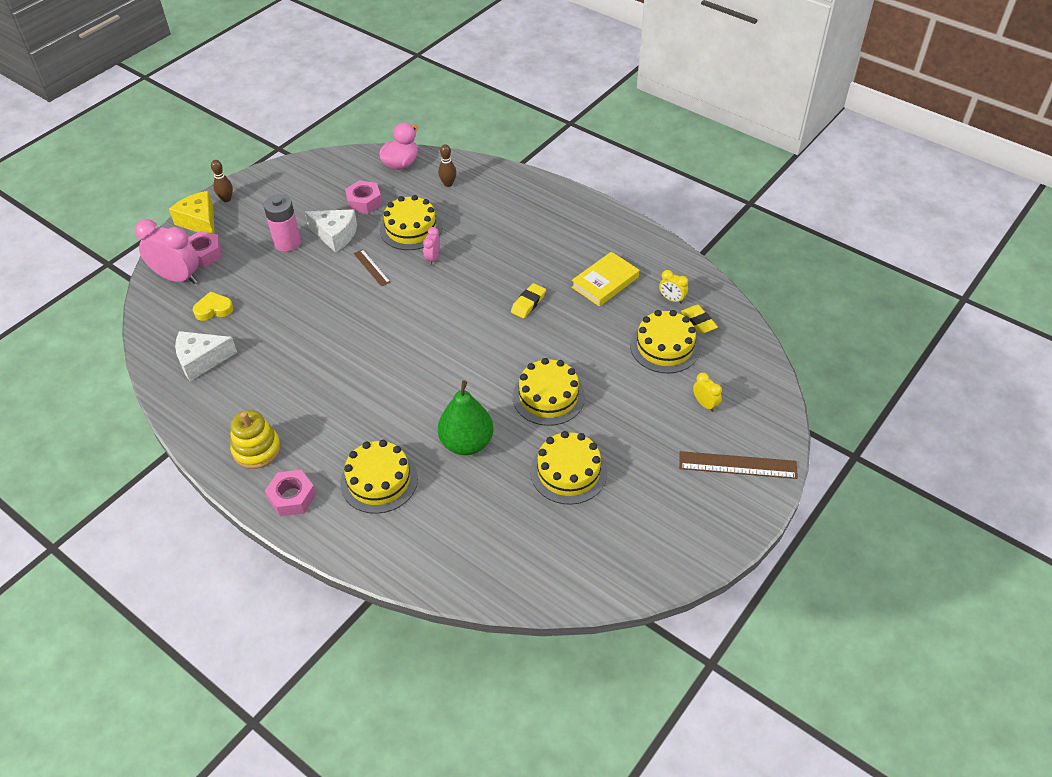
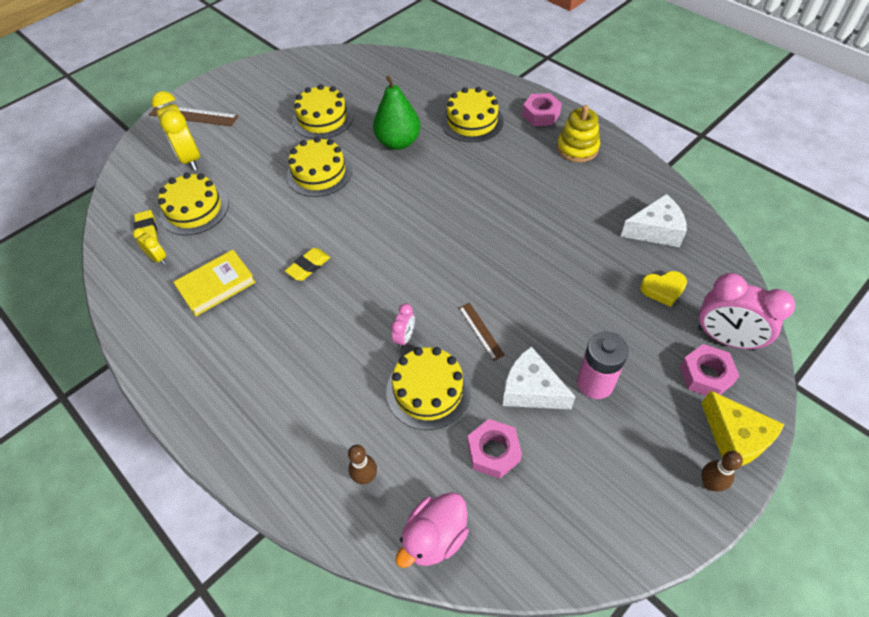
camera: 170 degrees left, 5 degrees up
(705, 404) = (190, 158): yellow clock -> yellow clock, size x2.04

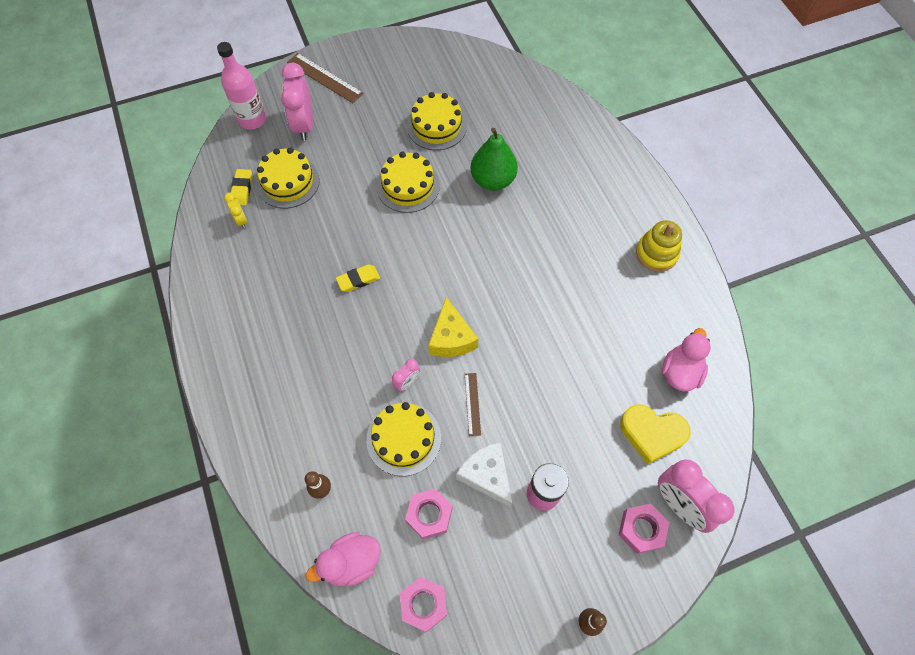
camera: 20 degrees right, 10 degrees up
(133, 170) = (252, 119): none -> pink bottle
(190, 158) = (304, 125): yellow clock -> pink clock
(216, 285) = (277, 266): yellow book -> none
(472, 121) = (572, 183): yellow cake -> none
(541, 115) = (642, 201): pink nut -> pink nut (424, 604)
(655, 230) = (680, 372): white cheese -> pink duck
(663, 289) = (652, 433): yellow heart -> yellow heart, size x1.56
(735, 438) = (632, 595): yellow cheese -> yellow cheese (451, 338)

